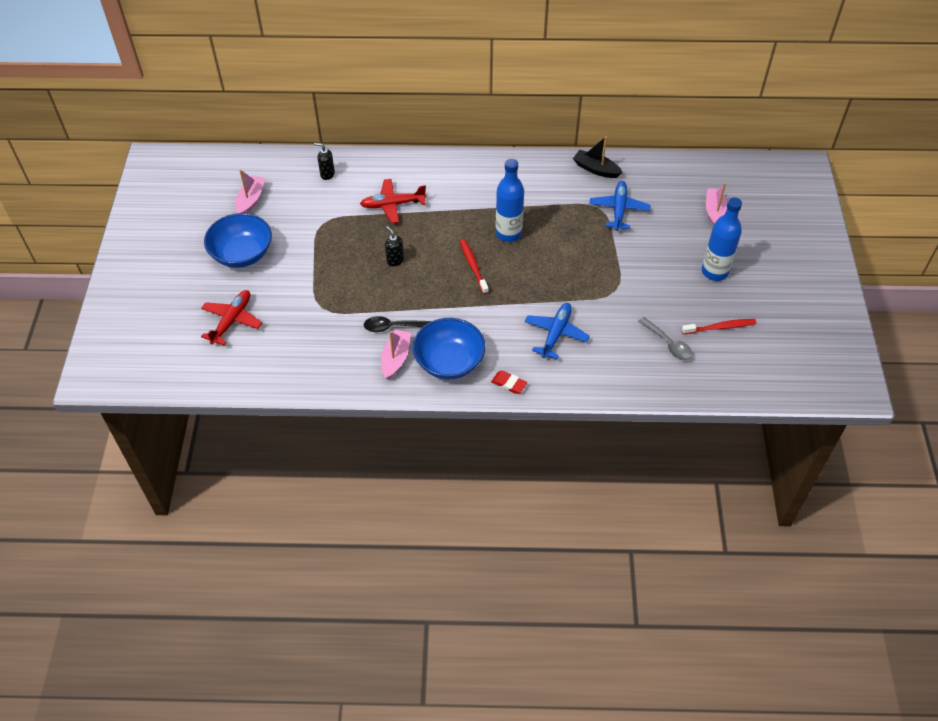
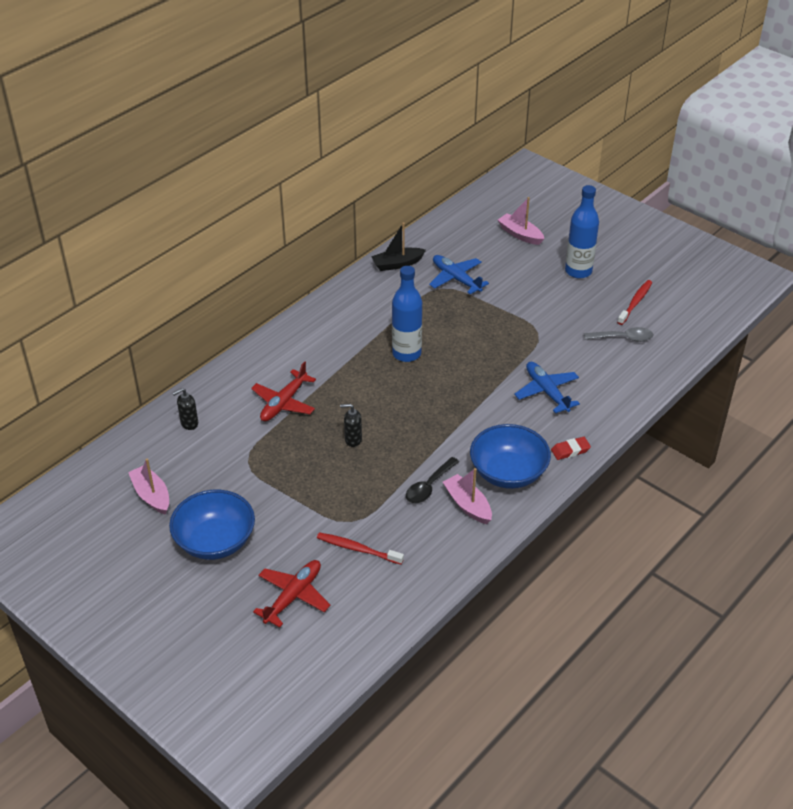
camera: 50 degrees left, 10 degrees down
(232, 321) = (293, 596): red plane -> red plane turned 60 degrees clockwise
(473, 266) = (418, 396): red toothbrush -> red toothbrush (358, 549)

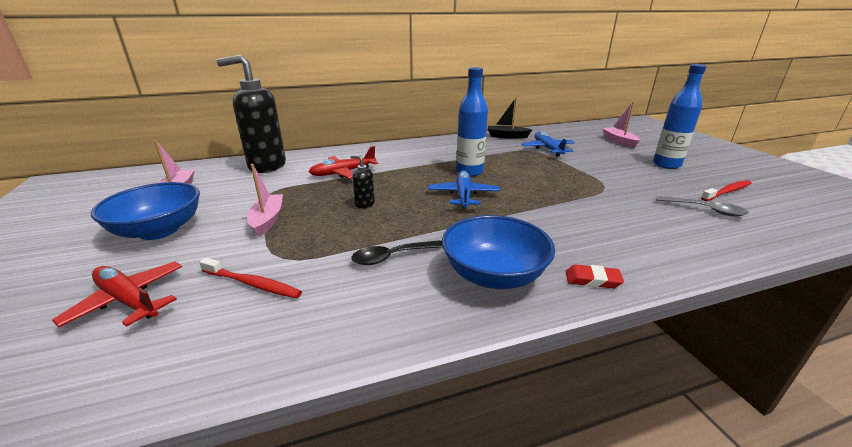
camera: 30 degrees right, 15 degrees down
(189, 423) = (267, 166): black soap dispenser -> black soap dispenser, size x2.48
(293, 596) = (128, 301): red plane -> red plane turned 120 degrees counterclockwise
(358, 549) = (252, 284): red toothbrush -> red toothbrush turned 150 degrees clockwise
(467, 505) = (416, 288): pink boat -> pink boat (267, 220)
(547, 392) = (590, 224): blue plane -> blue plane (463, 195)

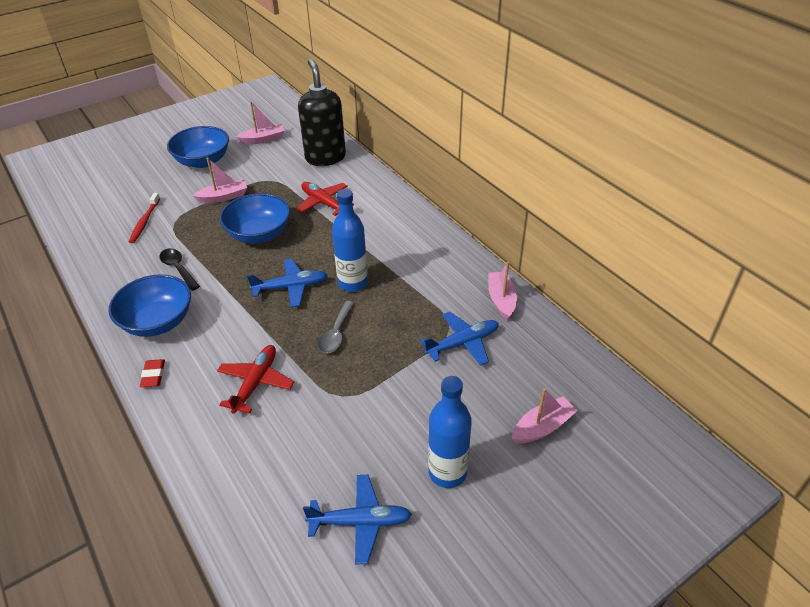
camera: 75 degrees right, 15 degrees up
(128, 301) = (129, 188): red plane -> red plane (255, 383)
(364, 204) = (259, 234): black soap dispenser -> blue bowl
(507, 136) = (501, 300): black boat -> pink boat
(705, 210) = (296, 482): grey spoon -> grey spoon (336, 333)
(727, 192) = (360, 522): red toothbrush -> blue plane

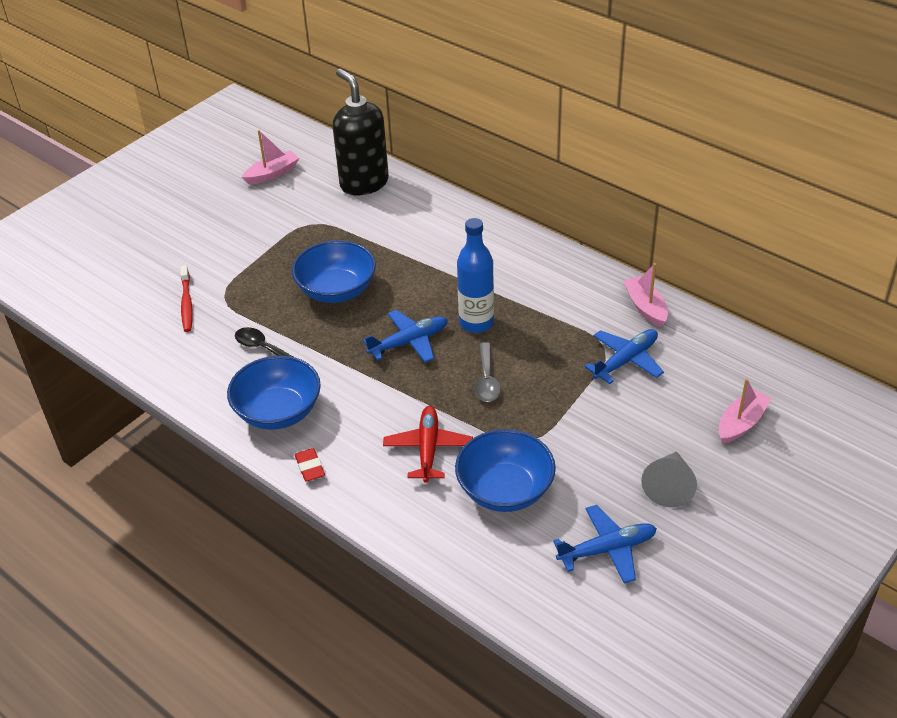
camera: 15 degrees left, 0 degrees up
(203, 161) = (212, 215): blue bowl -> blue bowl (505, 490)
(223, 197) = (266, 255): pink boat -> none
(324, 203) = (393, 239): red plane -> none
(447, 472) = (669, 486): blue bottle -> grey cone

